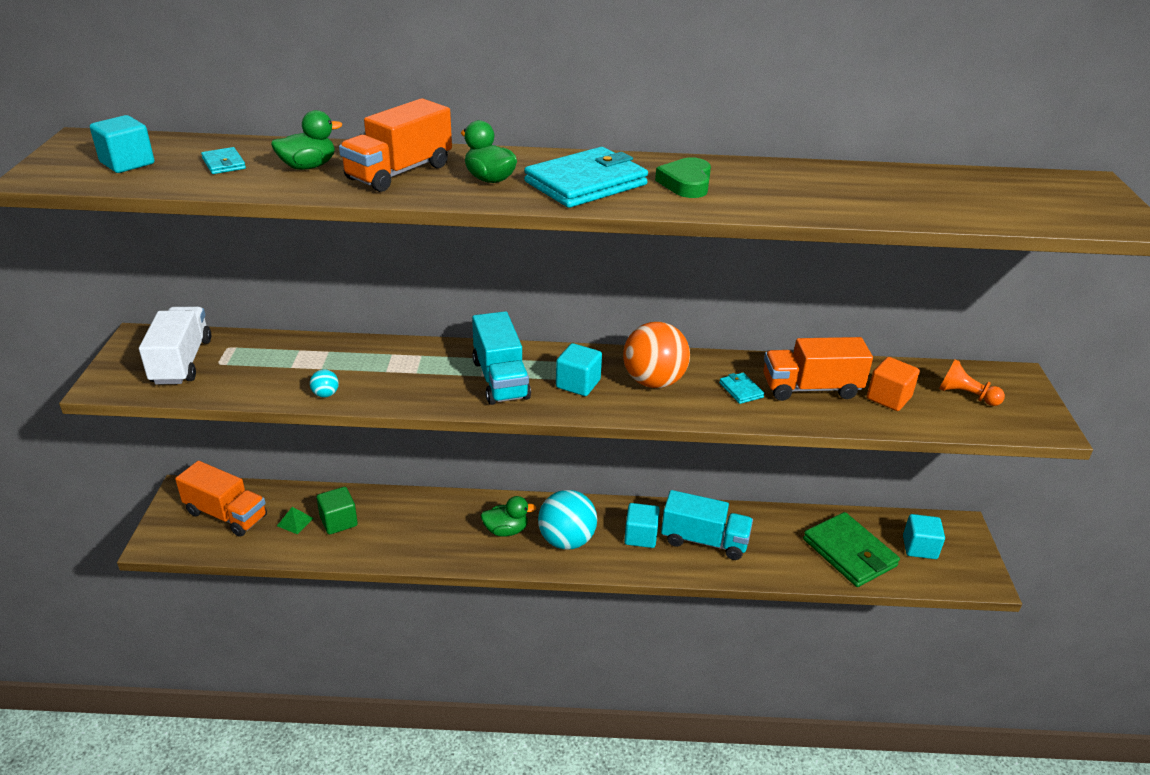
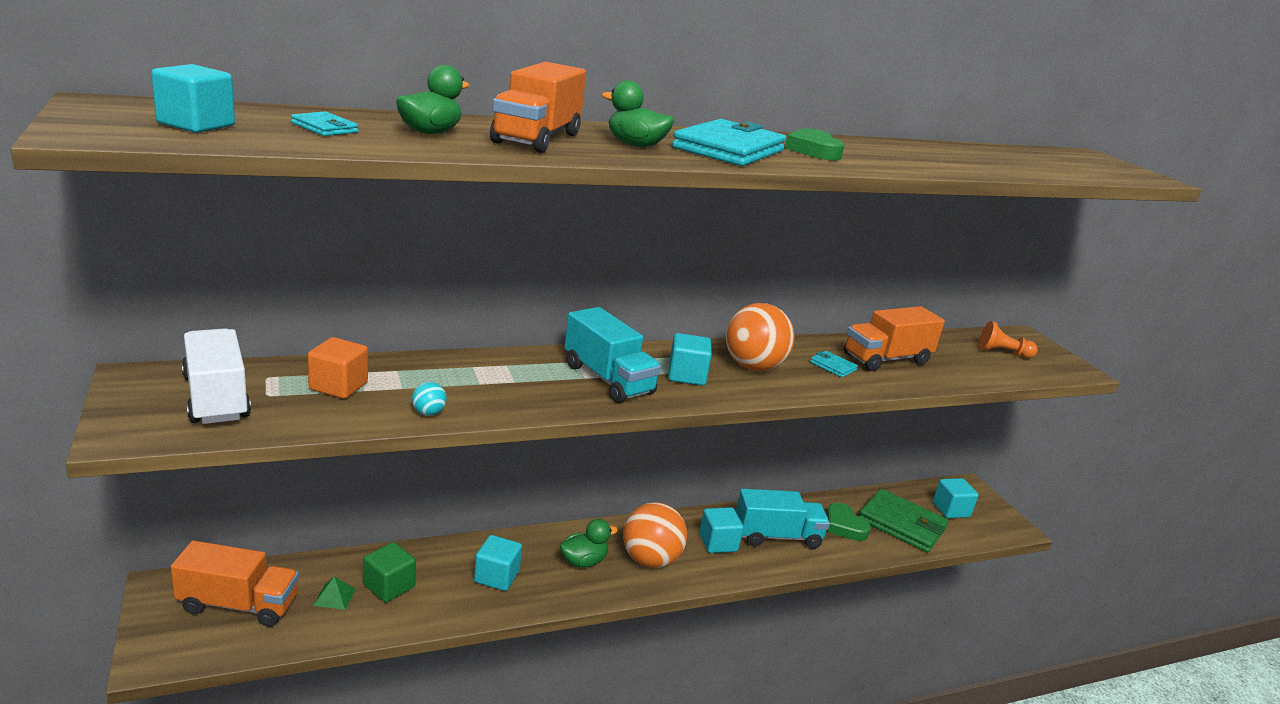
camera: 25 degrees left, 10 degrees down
(426, 530) = (497, 576): none -> turquoise cube
(566, 540) = (650, 560): turquoise ball -> orange ball
(782, 543) = (844, 526): none -> green heart
(888, 398) = (950, 360): orange cube -> orange cube (338, 386)

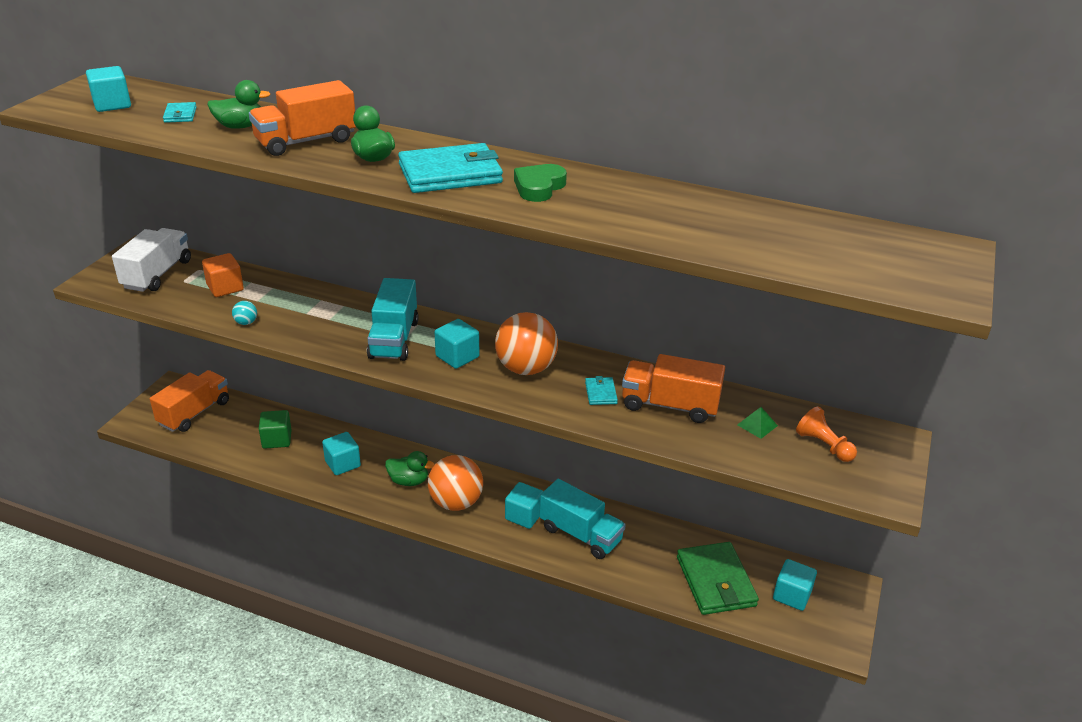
camera: 45 degrees right, 10 degrees up
(238, 605) = (194, 413): orange truck -> orange truck turned 105 degrees counterclockwise
(334, 596) = (243, 431): green pyramid -> green pyramid (757, 425)
(844, 526) = (654, 556): green heart -> none

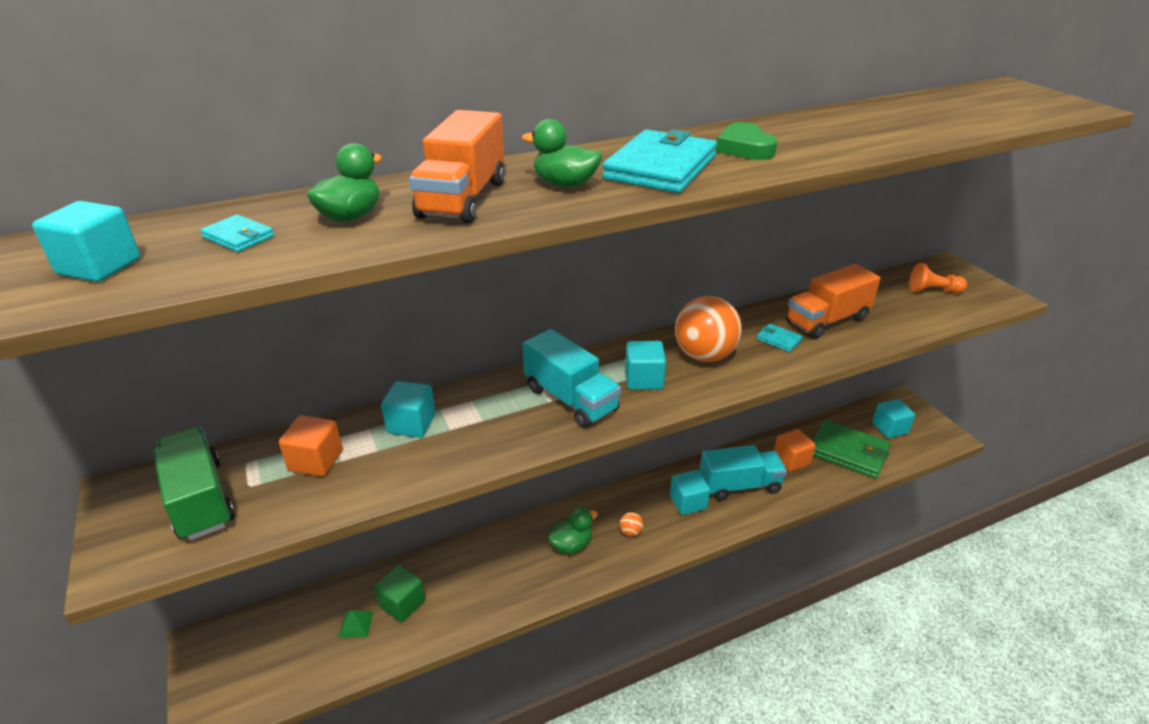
camera: 45 degrees left, 0 degrees up
(157, 274) = (200, 500): white truck -> green truck
(194, 413) = (271, 648): orange truck -> none
(246, 322) = (406, 477): turquoise ball -> none
(342, 464) = (496, 575): turquoise cube -> turquoise cube (411, 424)
(456, 502) = (630, 532): orange ball -> orange ball, size x0.41
(654, 550) = (791, 460): none -> orange cube
(757, 425) = (886, 301): green pyramid -> green pyramid (356, 624)

